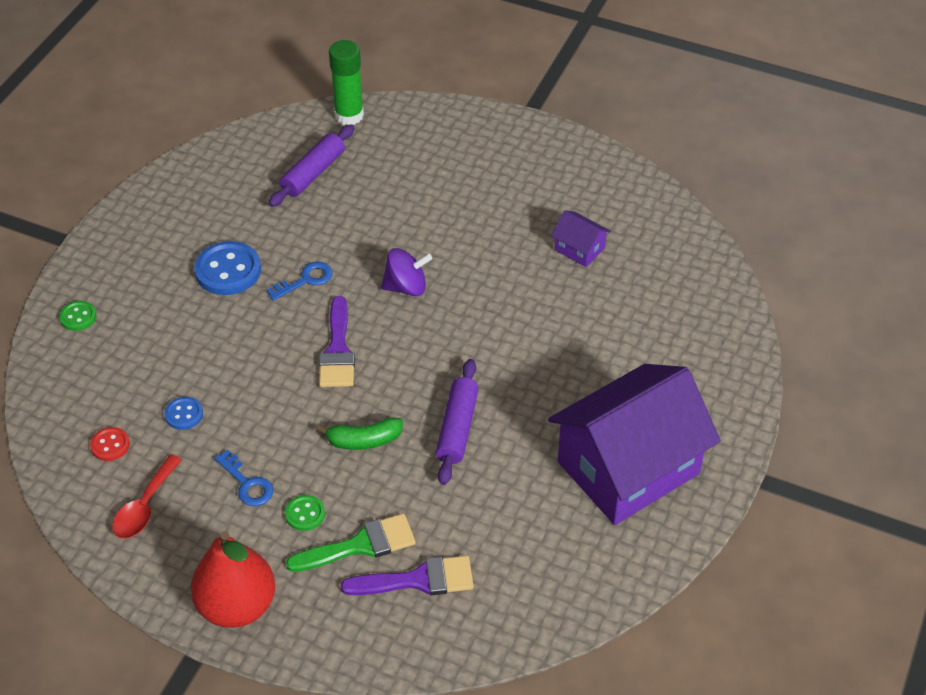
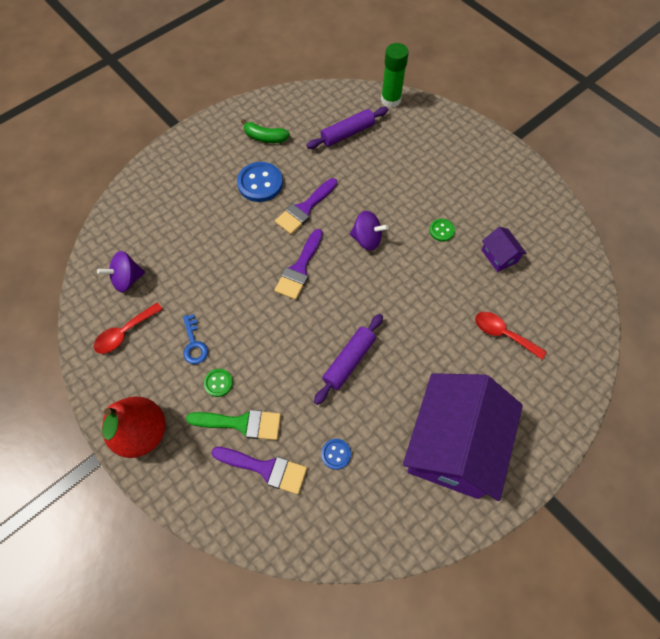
camera: 25 degrees right, 15 degrees up
(78, 317) = (155, 181): green button -> green button (441, 230)
(110, 445) = (127, 279): red button -> purple spinning top
(184, 414) = (181, 276): blue button -> blue button (336, 454)
(305, 280) = (304, 209): blue key -> purple brush
(364, 440) = (283, 344): green banana -> green banana (265, 137)
(626, 331) = (503, 334): none -> red spoon
(628, 467) = (453, 445): purple house -> purple house turned 60 degrees counterclockwise

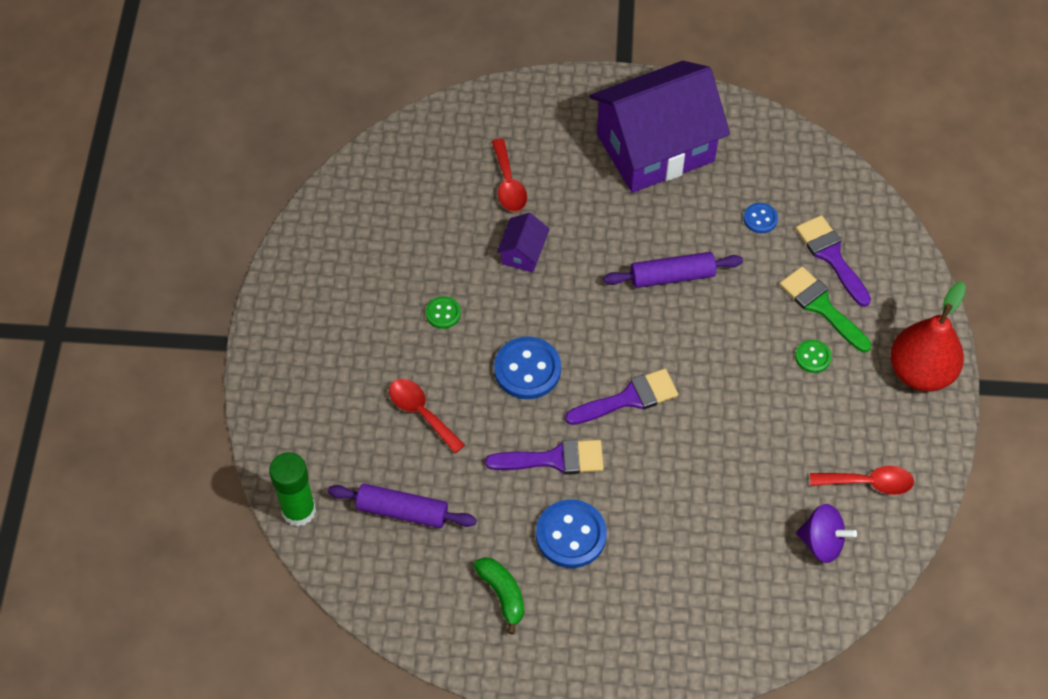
camera: 135 degrees left, 5 degrees down
(194, 344) = (805, 413): blue key -> none
(367, 239) = (527, 369): purple spinning top -> blue button
(391, 177) = (421, 412): none -> red spoon
(499, 256) = (421, 244): purple house -> purple house (523, 253)

